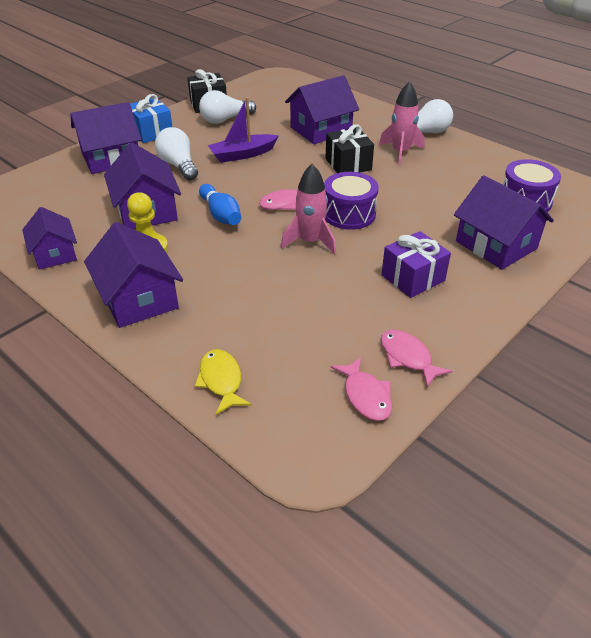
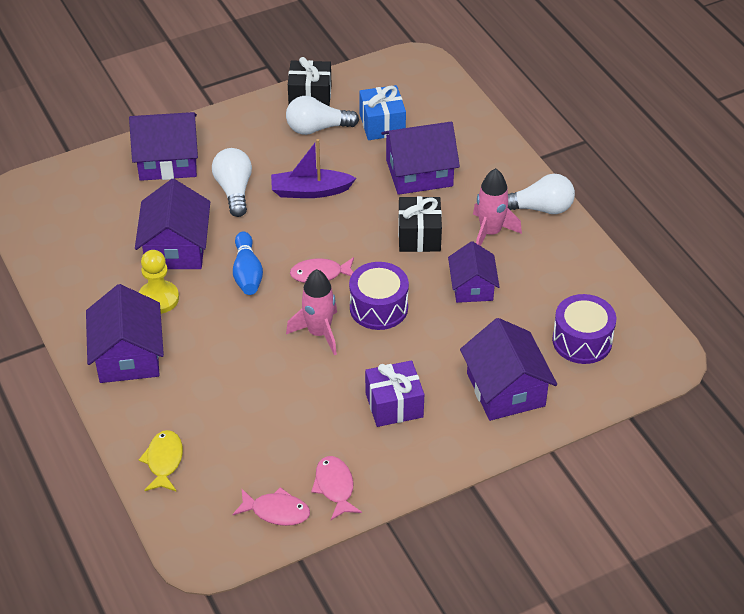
camera: 20 degrees right, 5 degrees up
(55, 254) = (71, 281): purple house -> purple house (472, 287)
(151, 132) = (226, 129): blue gift -> blue gift (382, 124)
(365, 396) = (276, 511): pink fish -> pink fish turned 75 degrees counterclockwise

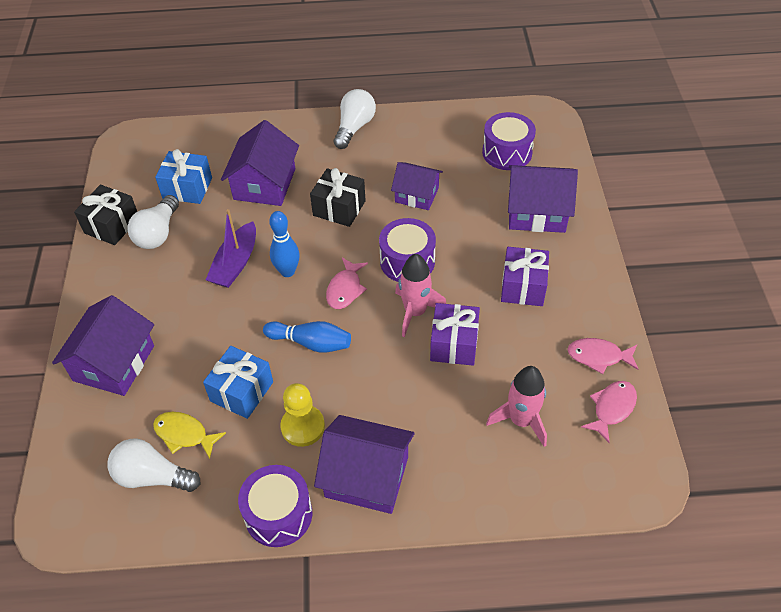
camera: 65 degrees left, 5 degrees up
(71, 313) = (278, 514): none -> purple drum
(164, 461) = (519, 483): yellow fish -> yellow fish (184, 434)
(176, 248) = (241, 391): purple house -> blue gift
(234, 190) = (195, 320): white light bulb -> white light bulb (153, 477)
(295, 372) = (454, 344): none -> purple gift
(320, 228) = (287, 271): none -> blue bowling pin
(490, 232) = (363, 164): pink rocket -> pink rocket (521, 420)

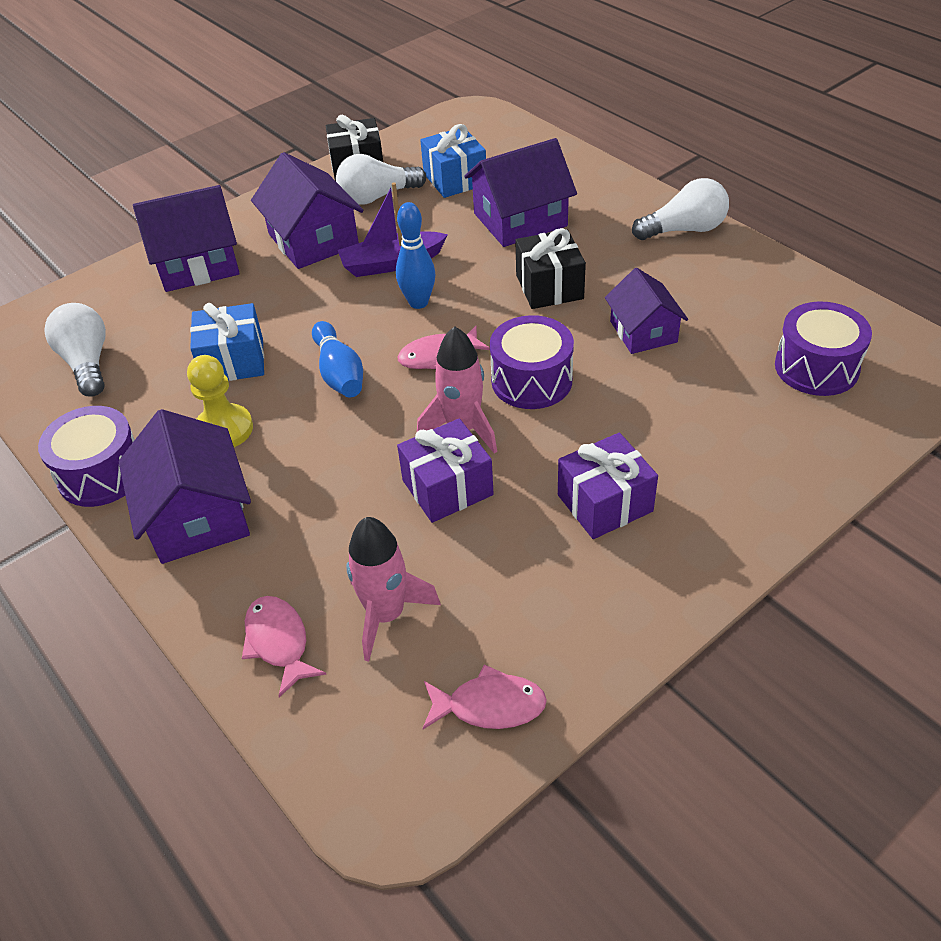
camera: 55 degrees right, 5 degrees down
(184, 434) = (150, 354): yellow fish -> none
(536, 212) = (748, 449): purple house -> purple house (313, 240)
(598, 356) = (566, 644): pink fish -> pink fish (279, 642)

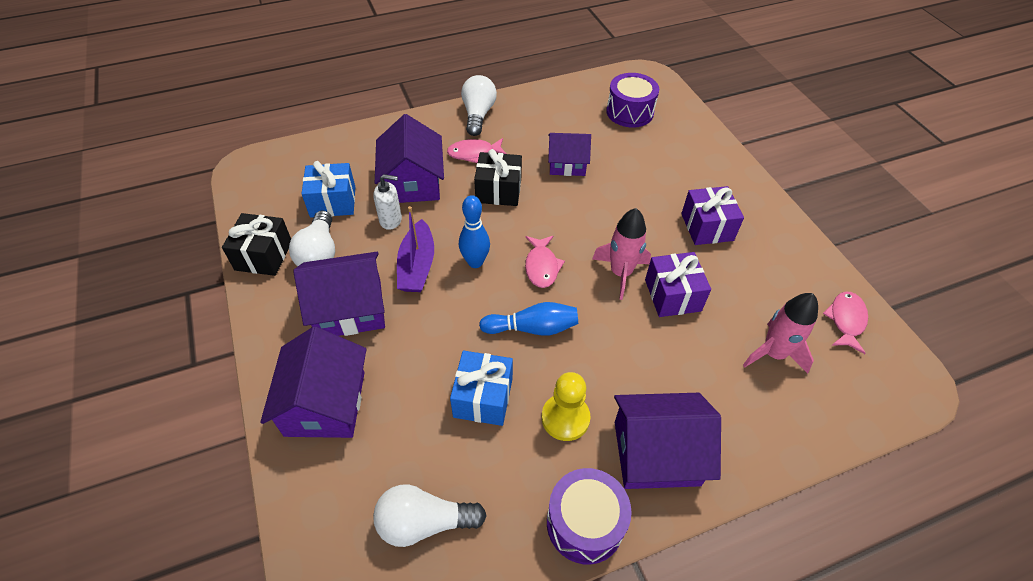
camera: 75 degrees left, 5 degrees up
(279, 642) = (787, 419): pink fish -> pink fish (474, 153)
(450, 224) = (391, 220): none -> white soap dispenser
(531, 380) = (589, 227): purple drum -> none

